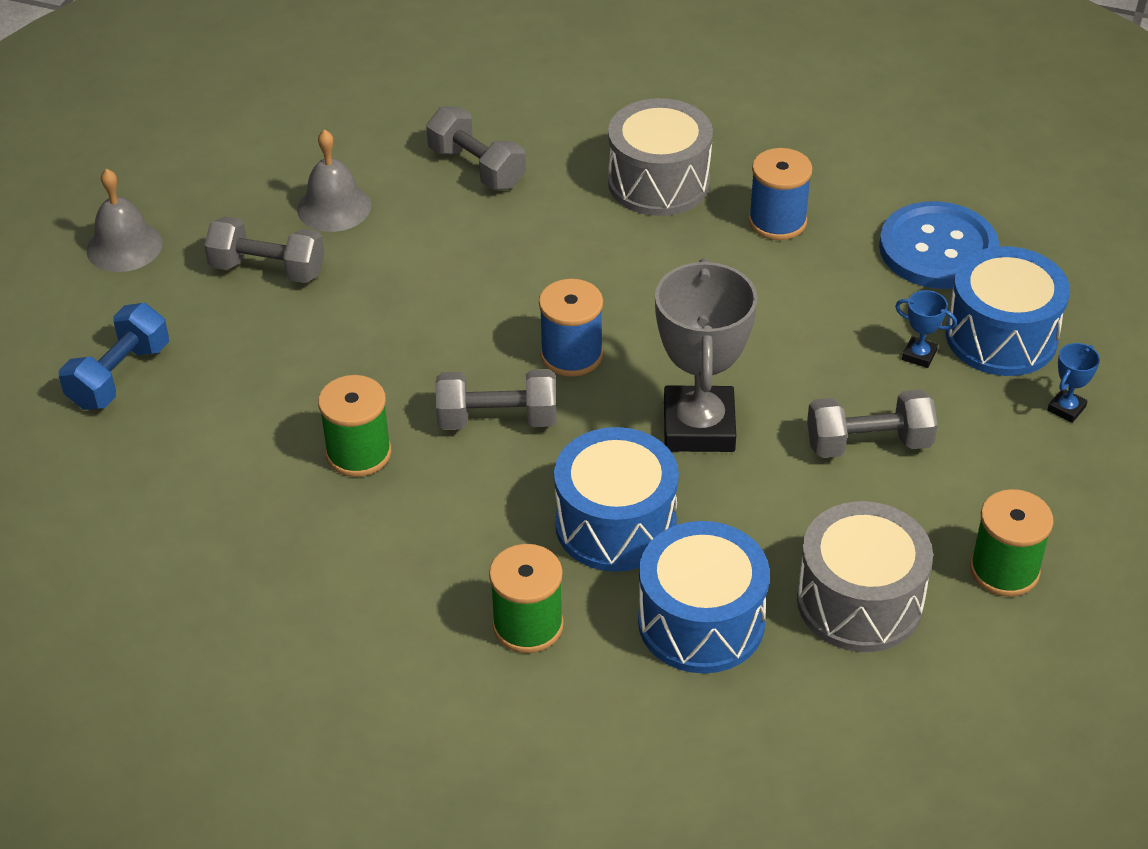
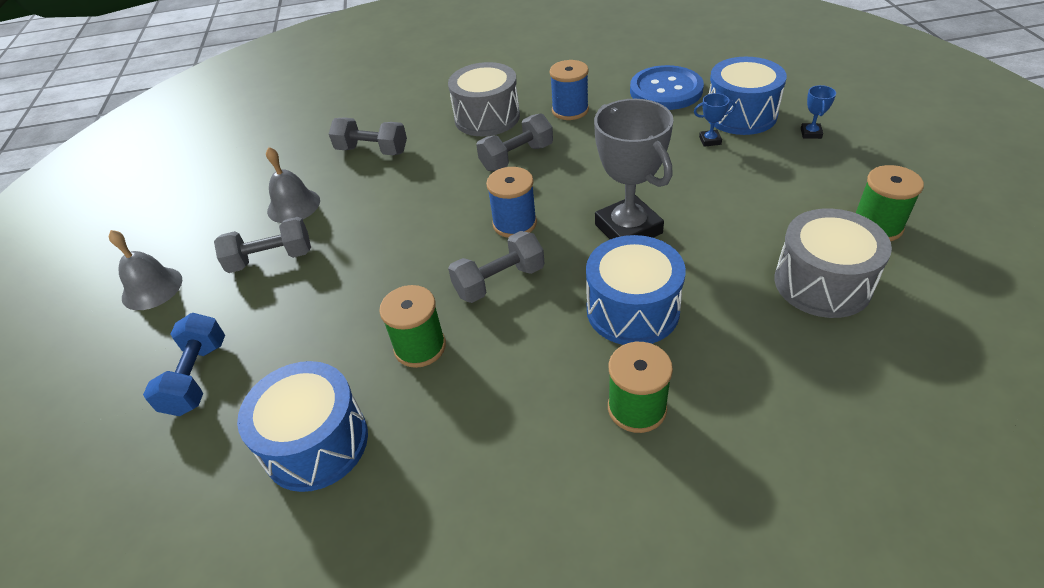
camera: 25 degrees left, 0 degrees up
(701, 622) = (745, 345): blue drum -> blue drum (316, 443)
(868, 443) = (731, 195): grey dumbbell -> grey dumbbell (516, 157)

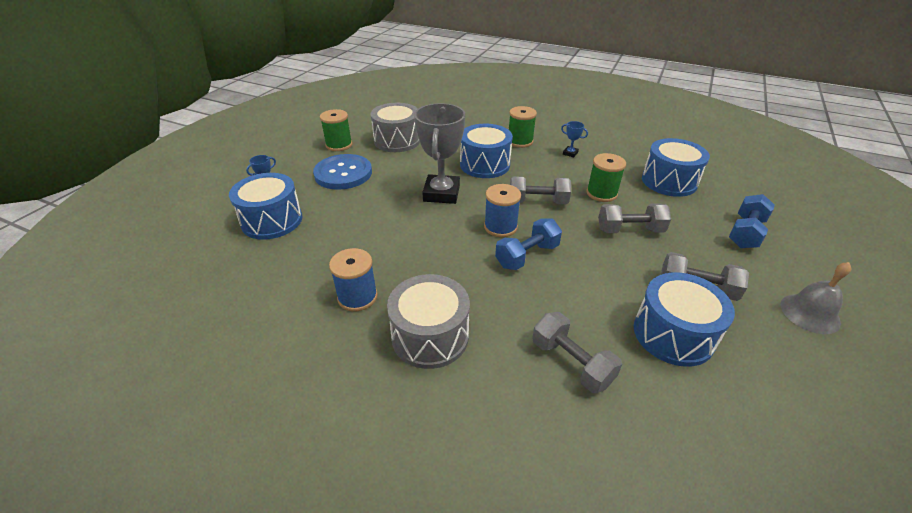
camera: 150 degrees left, 5 degrees down
(293, 205) = (673, 334): grey bell -> blue drum
(460, 207) = (527, 255): none -> blue dumbbell
(516, 157) = (450, 274): grey dumbbell -> grey dumbbell (630, 230)
(666, 90) = (268, 270): blue button -> blue button (343, 173)
(710, 140) = (320, 215): blue trophy -> blue trophy (570, 153)

